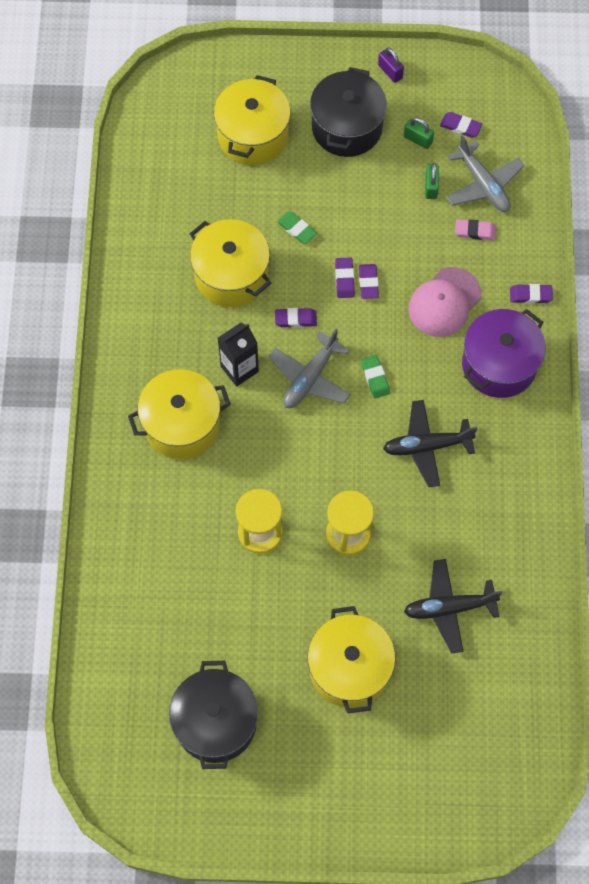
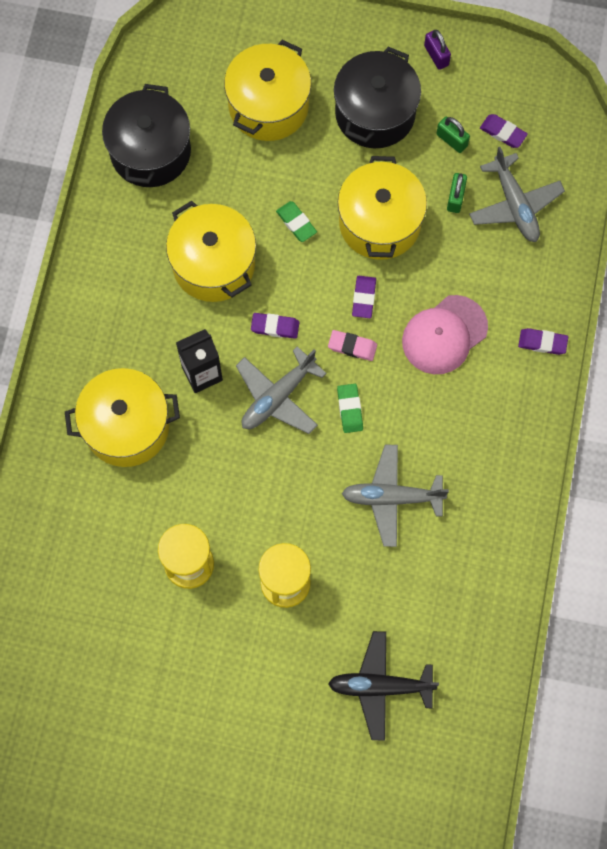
camera: 10 degrees right, 5 degrees up
(215, 722) = (100, 769): black pot -> black pot (150, 151)
(344, 279) = (338, 289): purple eraser -> none
(349, 668) = (257, 735): yellow pot -> yellow pot (380, 223)
(427, 446) = (392, 497): black plane -> grey plane
(475, 231) = (495, 258): pink eraser -> pink eraser (352, 346)
(499, 364) = (491, 417): purple pot -> none

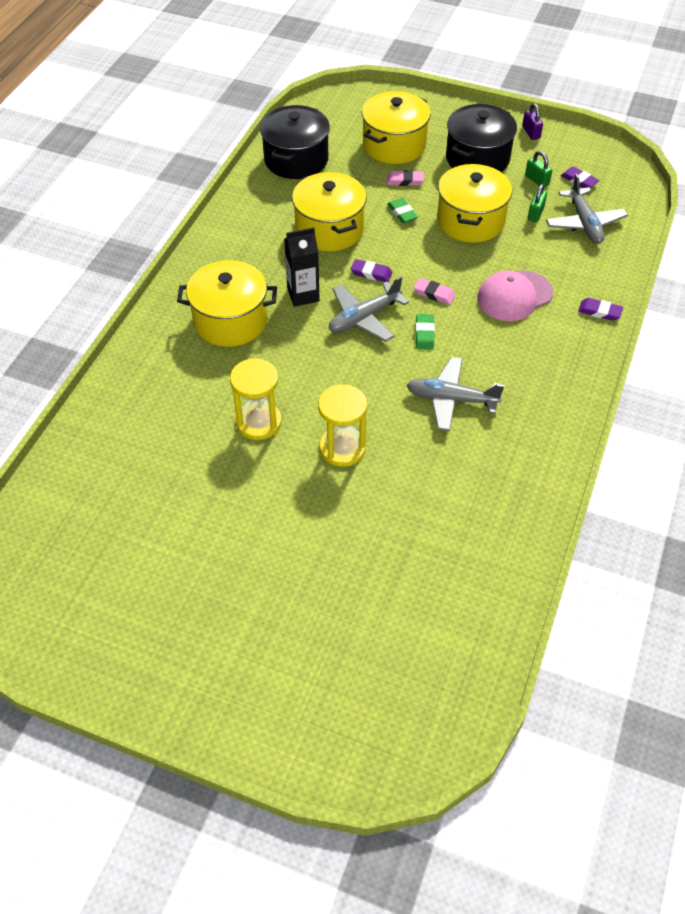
camera: 10 degrees right, 20 degrees down
(291, 167) = (405, 181): none -> pink eraser
(363, 298) = (449, 264): purple eraser -> none
(380, 686) = (416, 542): black plane -> none

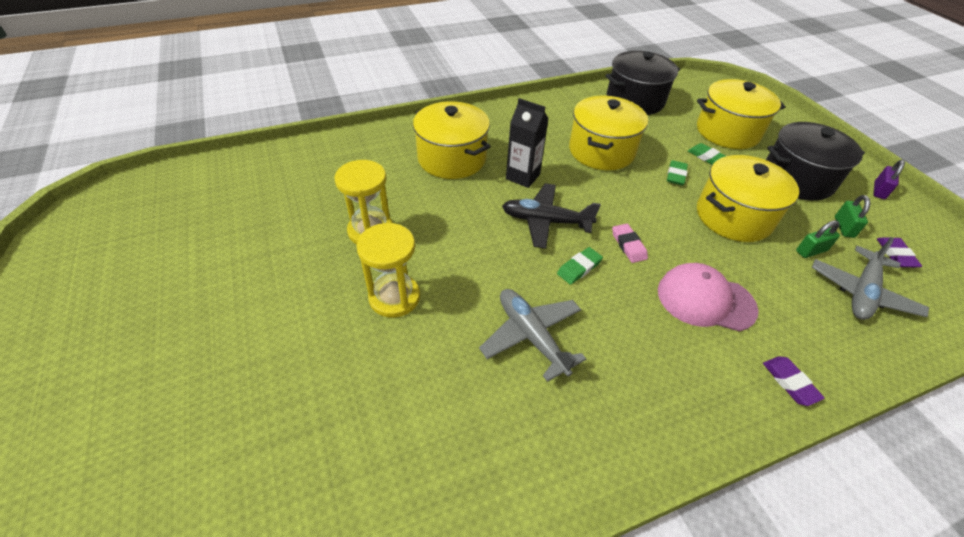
camera: 45 degrees right, 5 degrees down
(364, 318) = (546, 221): grey plane -> black plane
(371, 273) = (594, 197): purple eraser -> none
(405, 181) = (707, 157): pink eraser -> green eraser

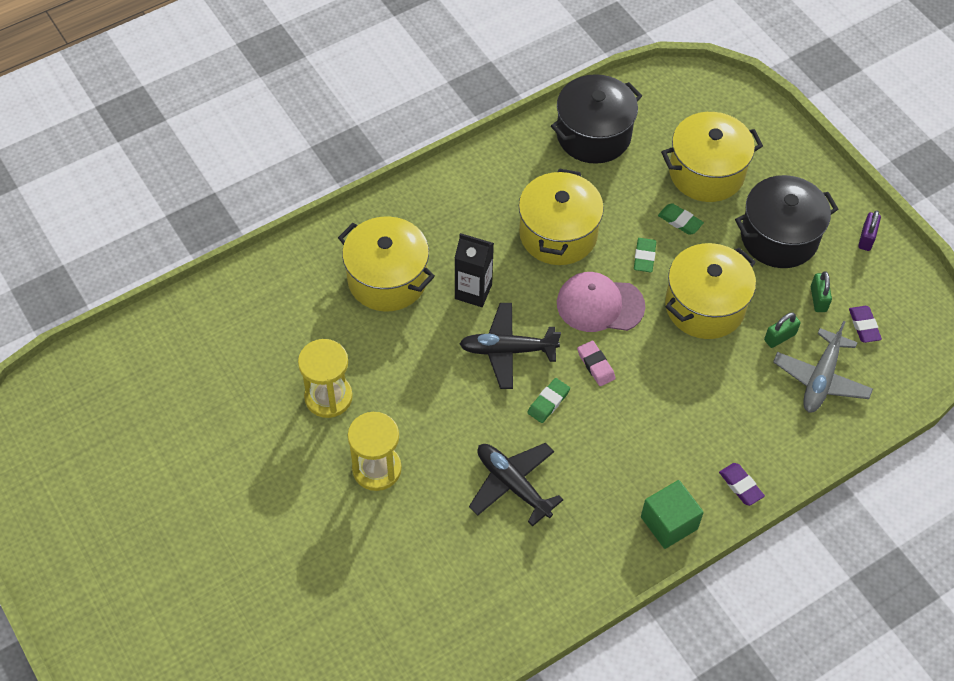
camera: 10 degrees left, 10 degrees up
(531, 336) = (513, 484): grey plane -> black plane
(705, 300) = (671, 416): pink cap -> pink cap (600, 305)
(707, 409) = (669, 523): none -> green cube

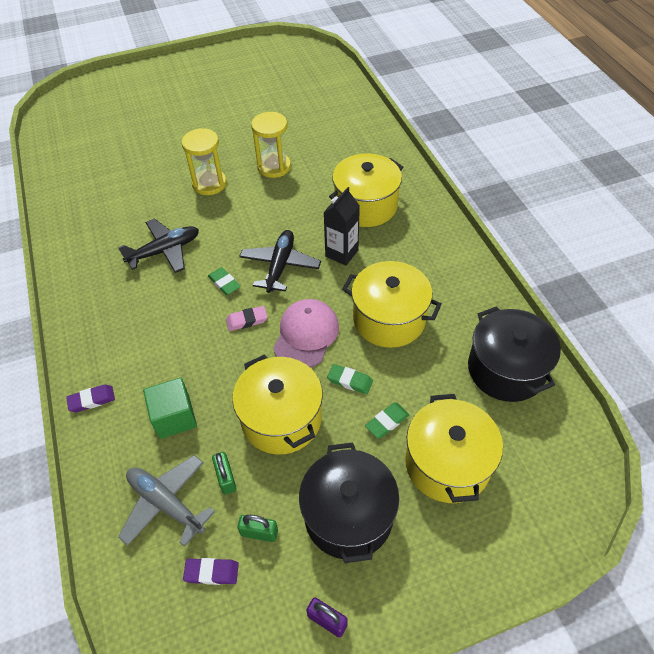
camera: 105 degrees right, 5 degrees down
(669, 523) = (86, 340): green cube -> green cube (174, 417)

